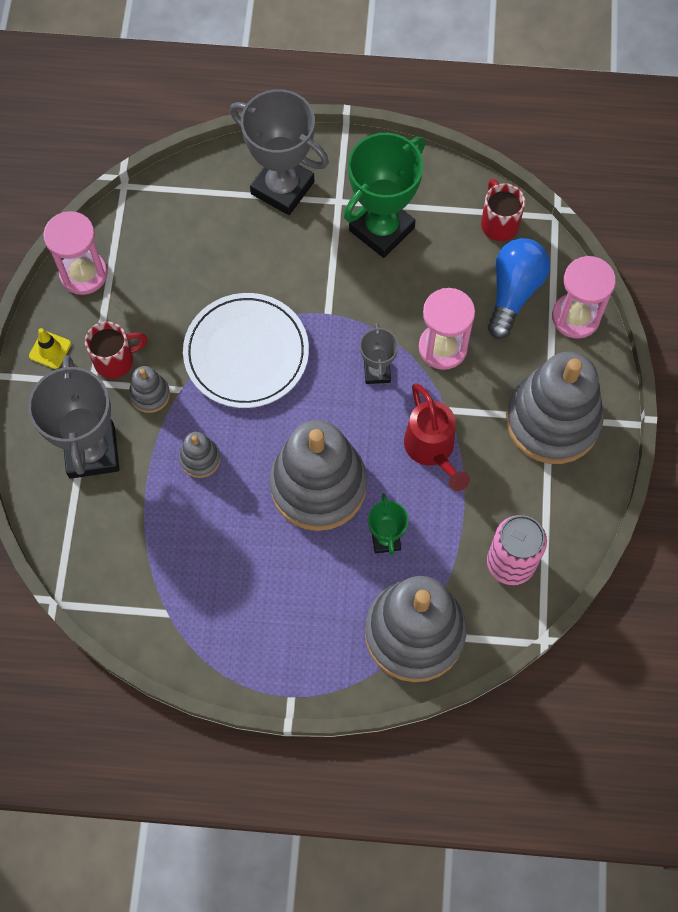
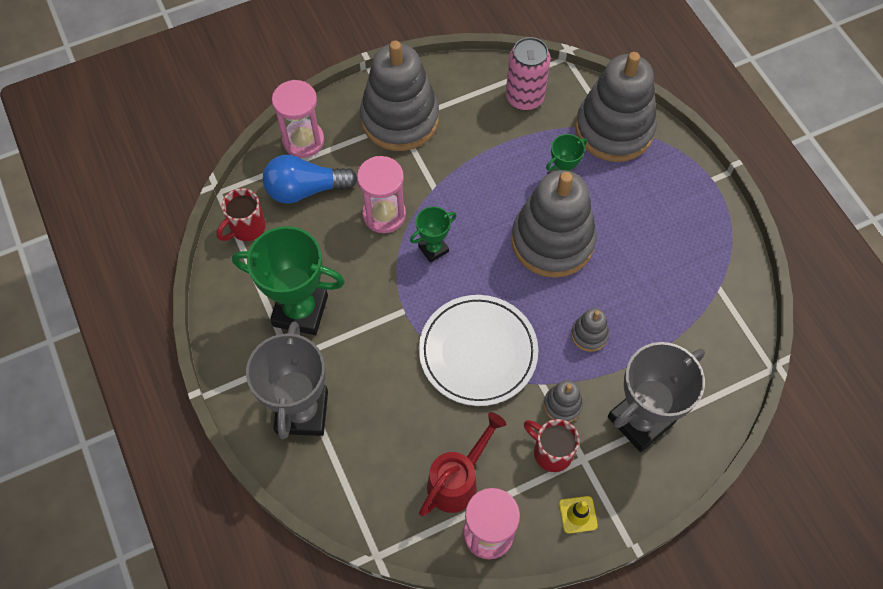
camera: 120 degrees left, 5 degrees down
(377, 372) = (433, 249): grey trophy -> green trophy
(432, 450) = (473, 182): red watering can -> red watering can (457, 481)

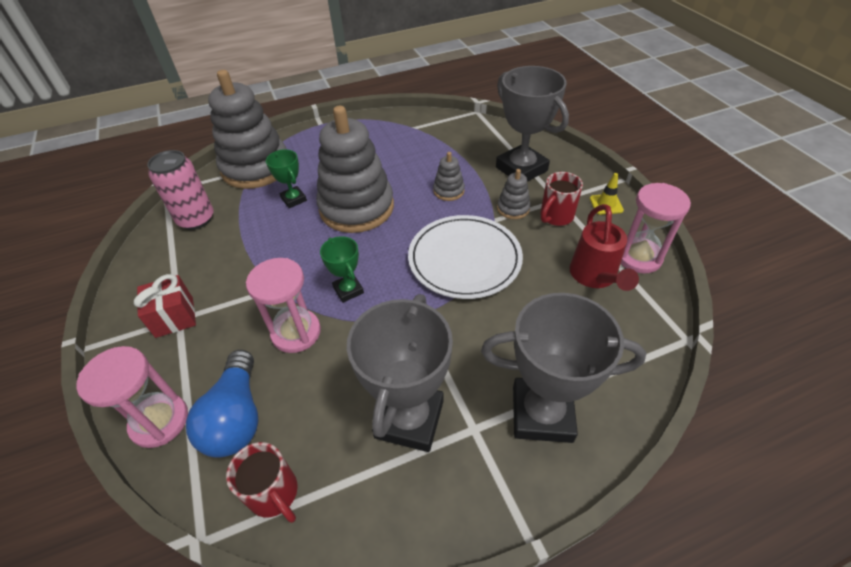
camera: 85 degrees left, 15 degrees down
(300, 311) = (409, 419): green trophy -> grey trophy
(400, 119) = (174, 317): grey stacking toy -> red gift
(457, 481) = (594, 277): red watering can -> red watering can turned 135 degrees counterclockwise

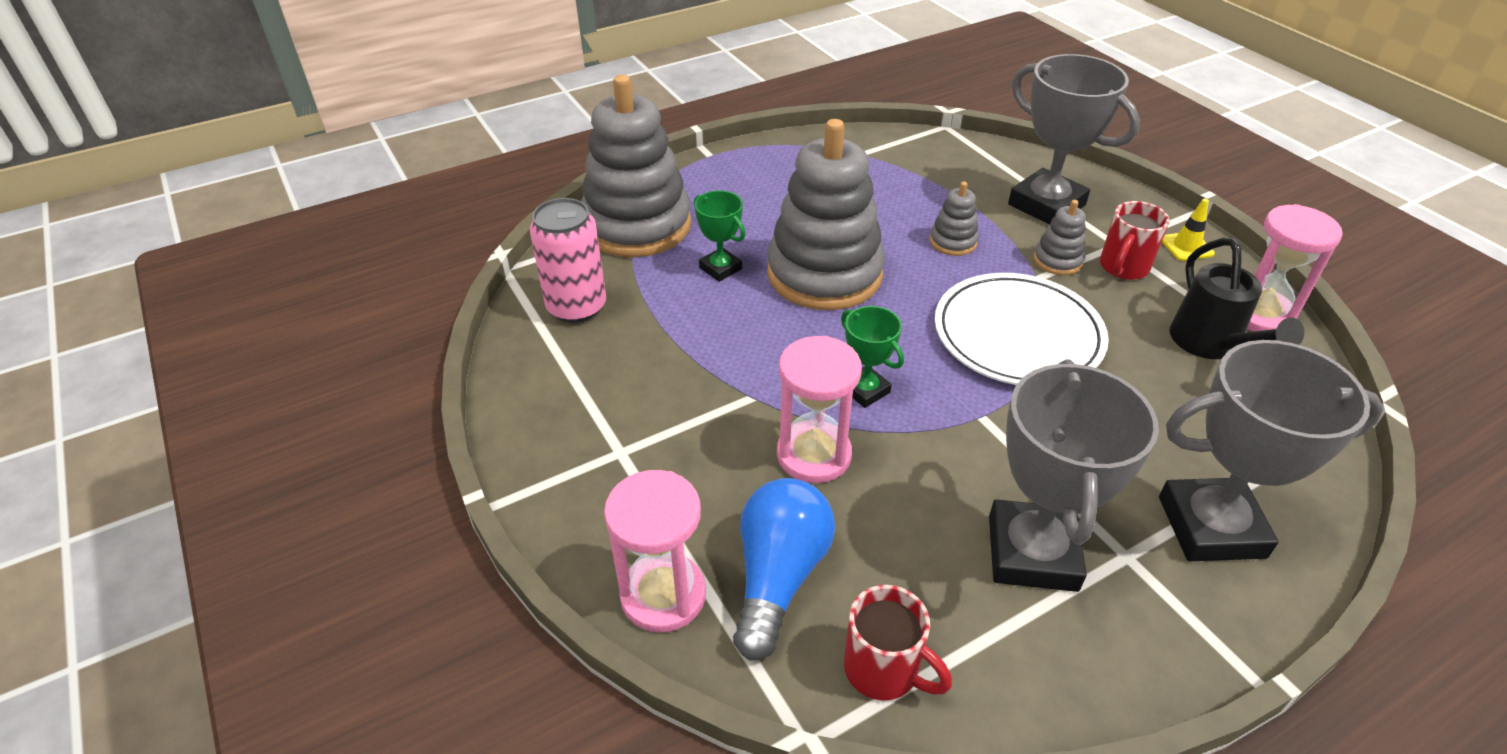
camera: 10 degrees left, 5 degrees down
(174, 317) = (613, 450): red gift -> none
(236, 417) = (778, 577): blue light bulb -> blue light bulb turned 150 degrees counterclockwise
(594, 277) = (1210, 344): red watering can -> black watering can

